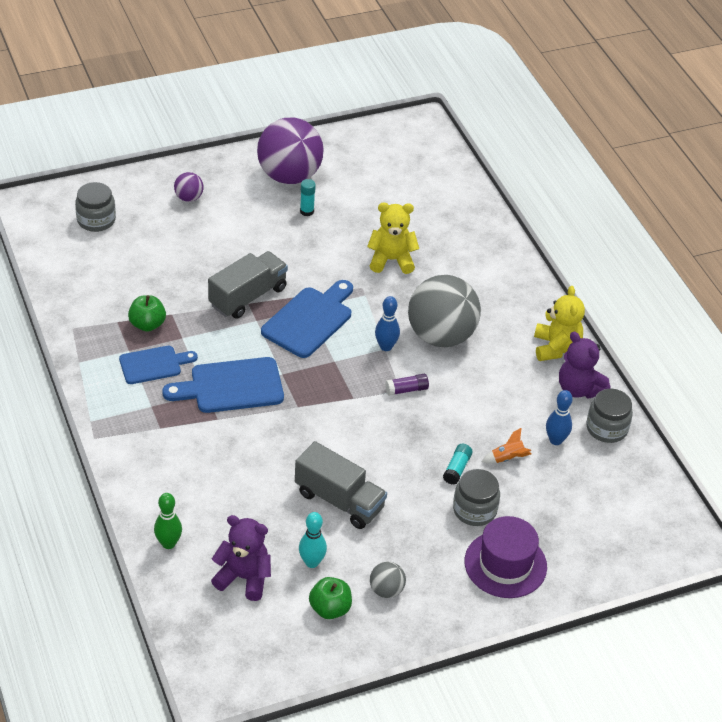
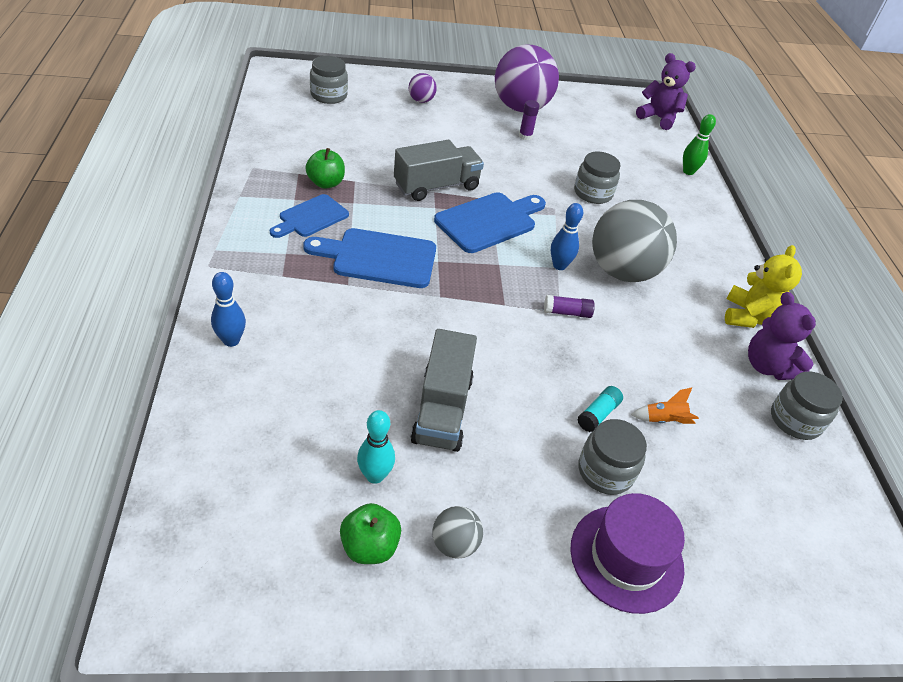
camera: 15 degrees right, 0 degrees up
(153, 364) = (311, 217): blue cutting board -> blue cutting board turned 135 degrees clockwise
(168, 543) = (216, 399): green bowling pin -> green bowling pin (688, 171)
(244, 578) = (281, 469): purple teddy bear -> purple teddy bear (658, 118)
(307, 211) = (525, 136): turquoise glue stick -> purple glue stick
(339, 500) = (442, 409): grey truck -> grey truck turned 45 degrees clockwise
(391, 260) = (593, 193): yellow teddy bear -> grey jar
(555, 440) = (728, 416): blue bowling pin -> blue bowling pin (231, 340)

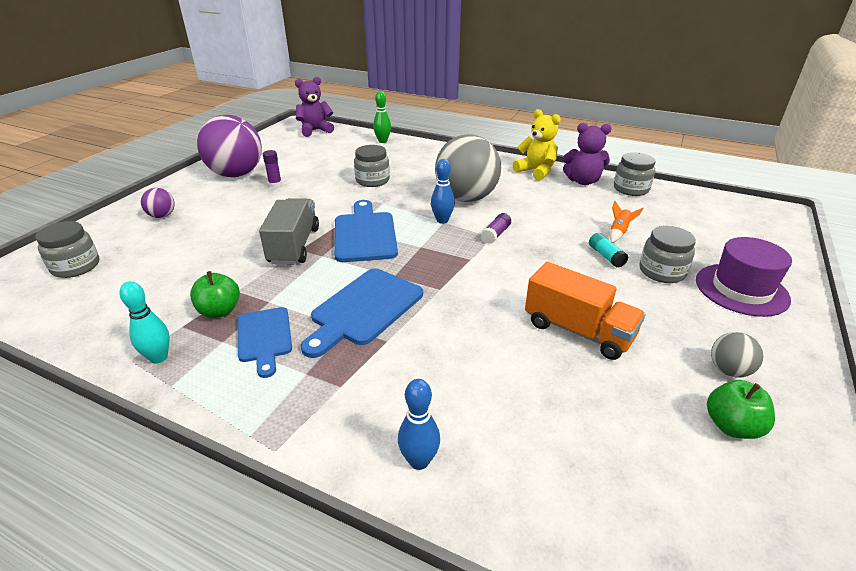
camera: 55 degrees left, 10 degrees down
(375, 475) = (647, 397): turquoise bowling pin -> turquoise bowling pin (159, 357)
(442, 409) = (578, 330): grey truck -> orange truck

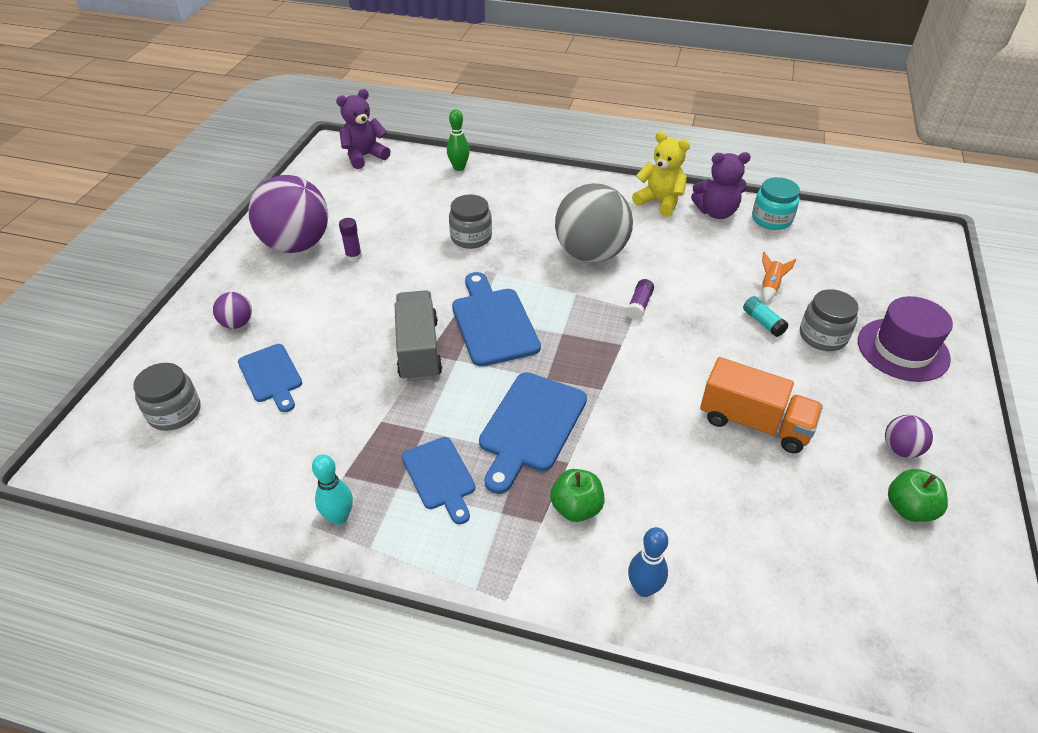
camera: 10 degrees left, 10 degrees up
(166, 251) = (271, 376): none -> blue cutting board
(219, 311) = (375, 450): green apple -> green apple (576, 508)
(442, 220) = (574, 292): blue bowling pin -> none
(631, 189) = (771, 219): grey jar -> turquoise jar
(729, 370) = (900, 449): grey ball -> purple ball

